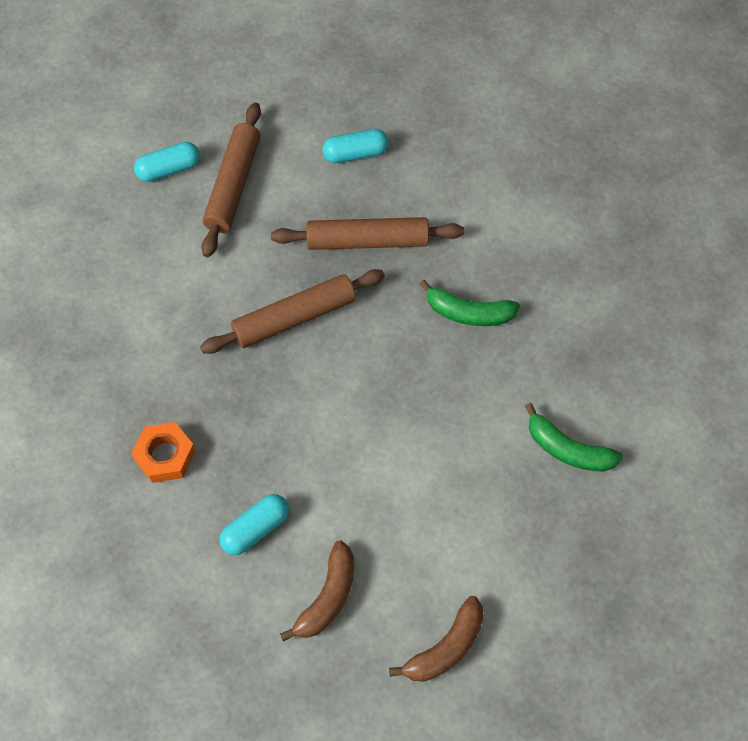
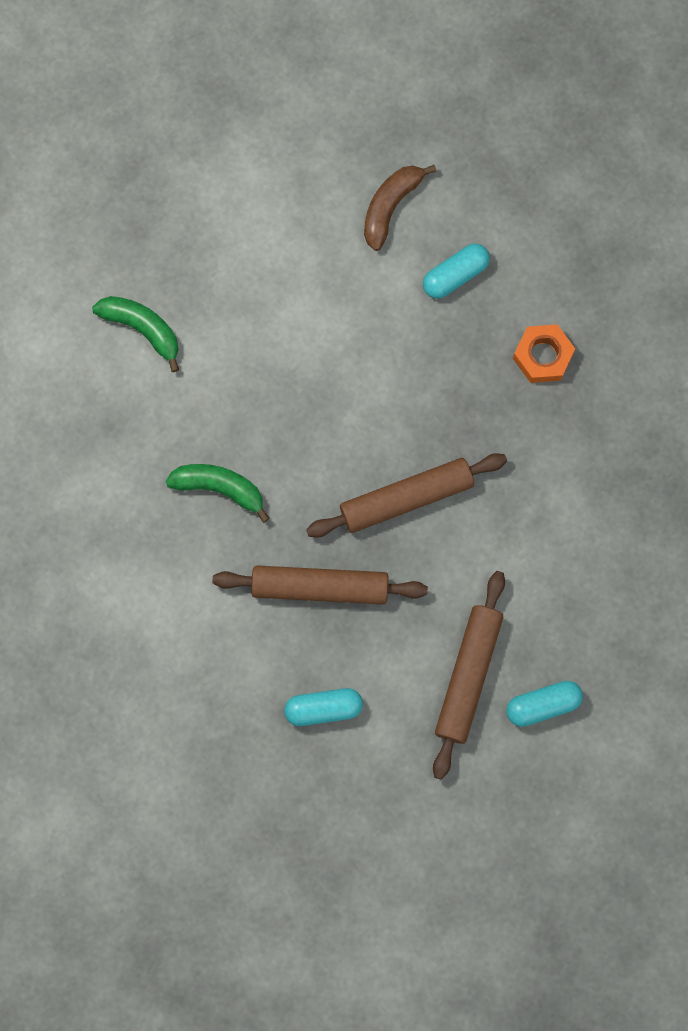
camera: 175 degrees left, 15 degrees up
(445, 648) = (287, 154): brown banana -> none

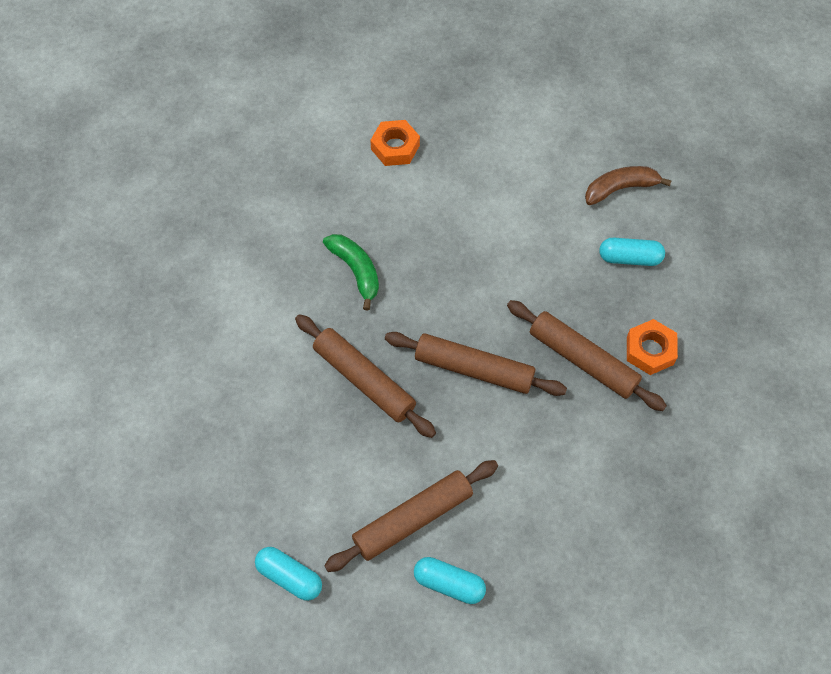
camera: 40 degrees right, 15 degrees down
(142, 329) = (395, 147): green banana -> orange nut
(323, 708) = (294, 459): turquoise capsule -> turquoise capsule (289, 577)
(493, 412) = (583, 360): none -> brown rolling pin

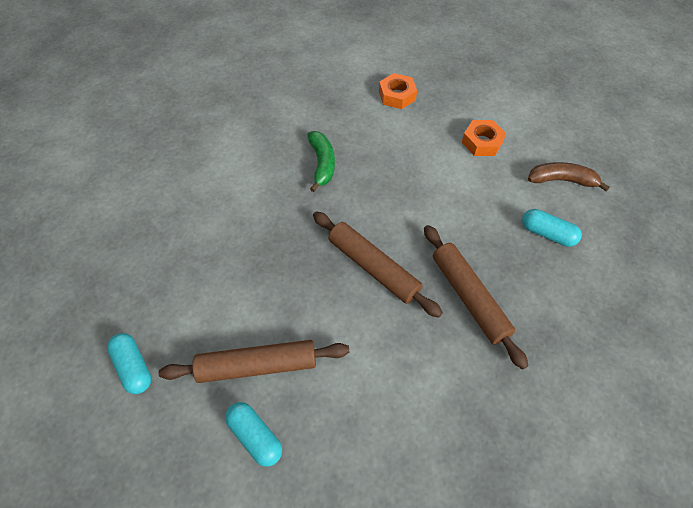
camera: 25 degrees right, 5 degrees down
(364, 380) = (282, 241): brown rolling pin -> none
(650, 350) = (533, 313): orange nut -> orange nut (482, 142)

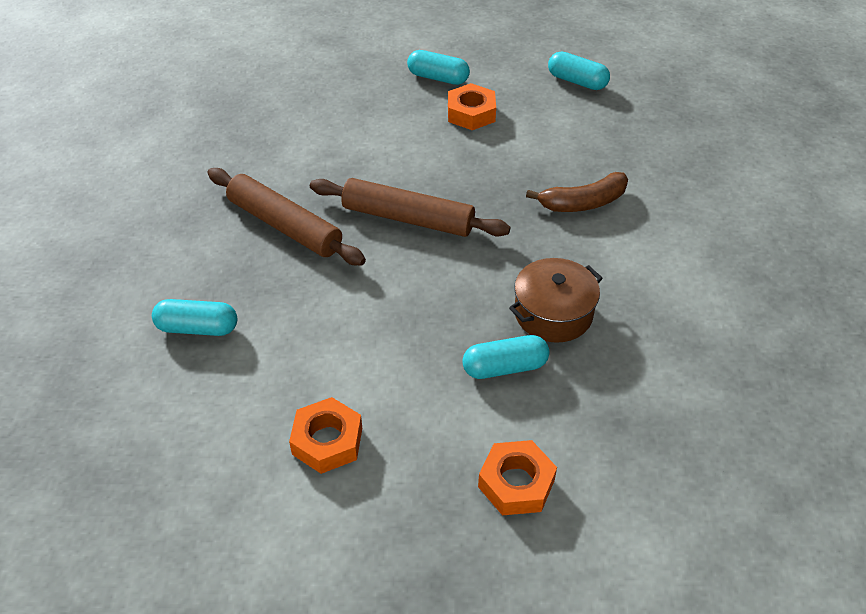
camera: 155 degrees right, 10 degrees down
(257, 365) = (471, 113): brown rolling pin -> orange nut
(322, 164) = (553, 313): green banana -> brown pot
(369, 145) = (505, 367): none -> turquoise capsule
(562, 180) = (181, 418): brown banana -> brown banana (583, 203)

